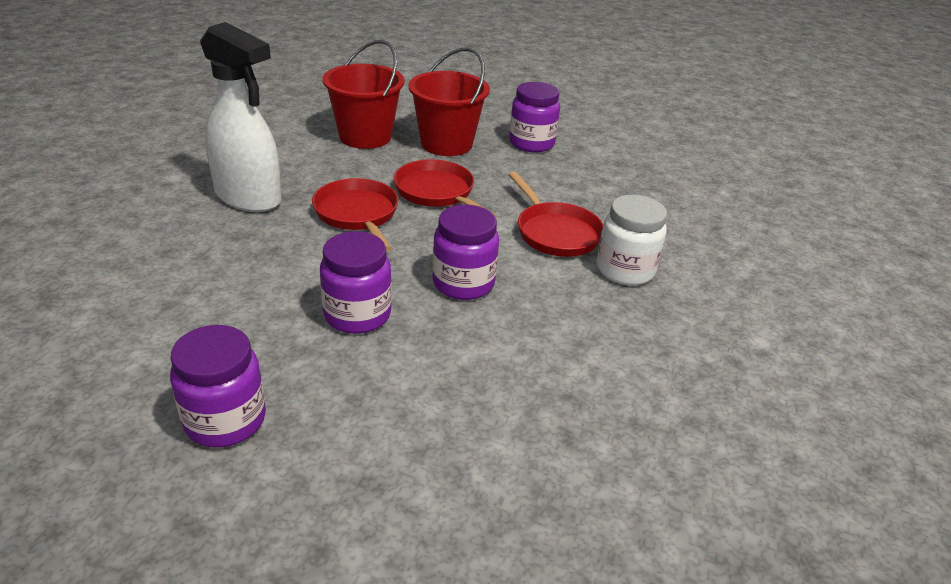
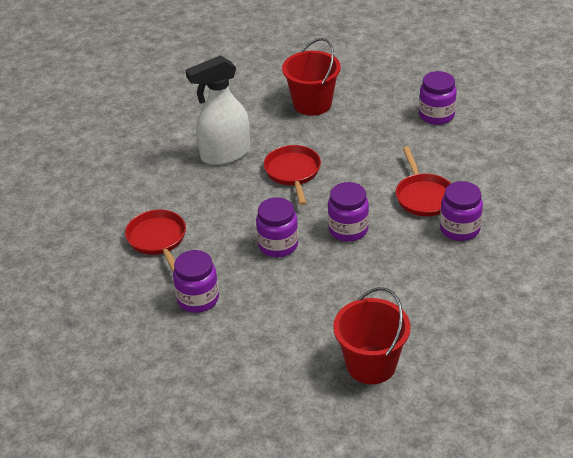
camera: 20 degrees right, 5 degrees up
(248, 197) = (225, 154): white spray bottle -> white spray bottle turned 105 degrees clockwise
(437, 192) = (351, 158): red pan -> red pan (158, 240)
(446, 144) = (371, 113): red bucket -> red bucket (371, 365)
(625, 270) = (459, 229): white jar -> purple jar

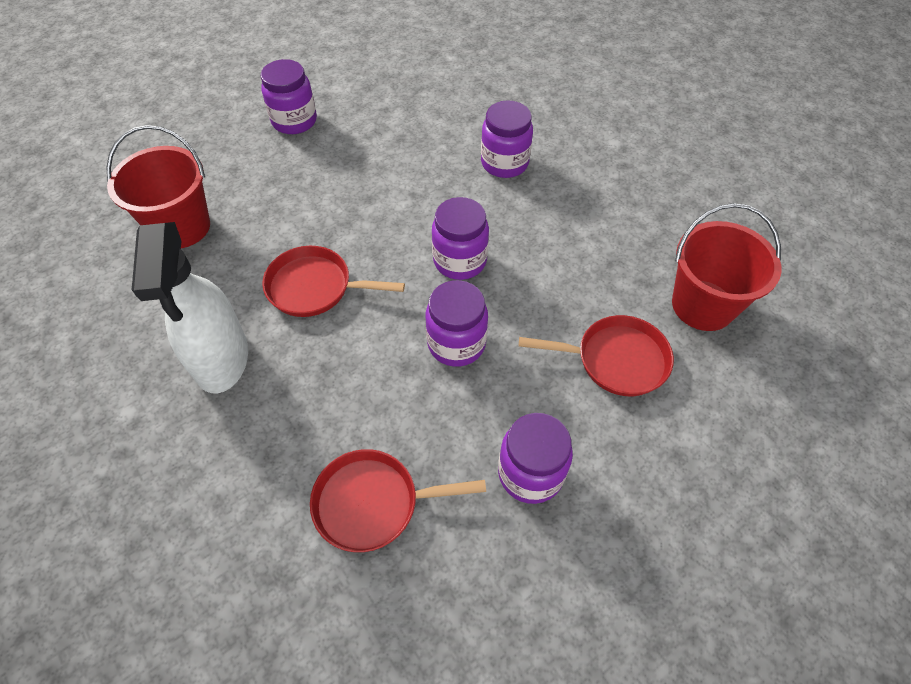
camera: 75 degrees left, 15 degrees up
(423, 196) = (433, 175): red pan -> red pan (615, 360)

